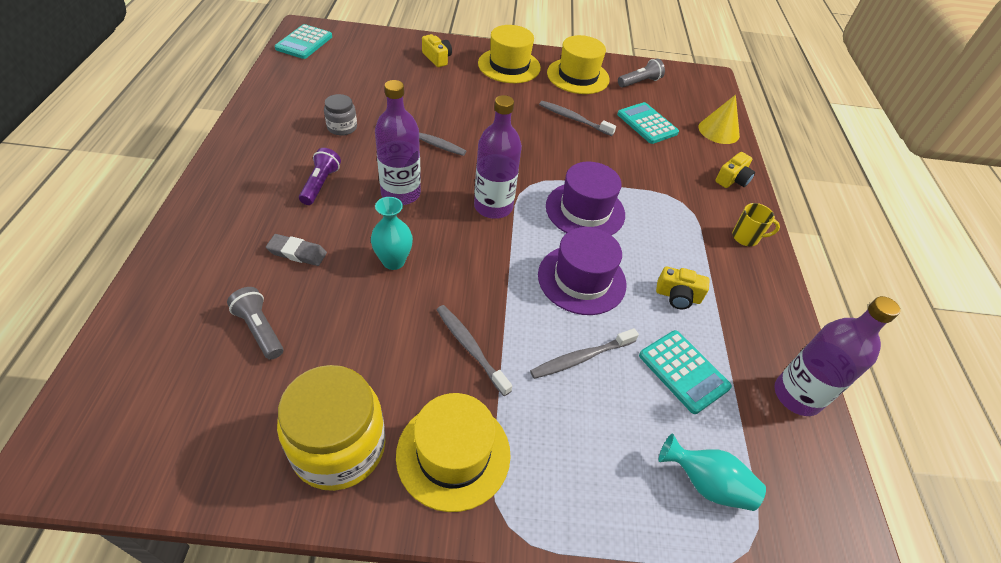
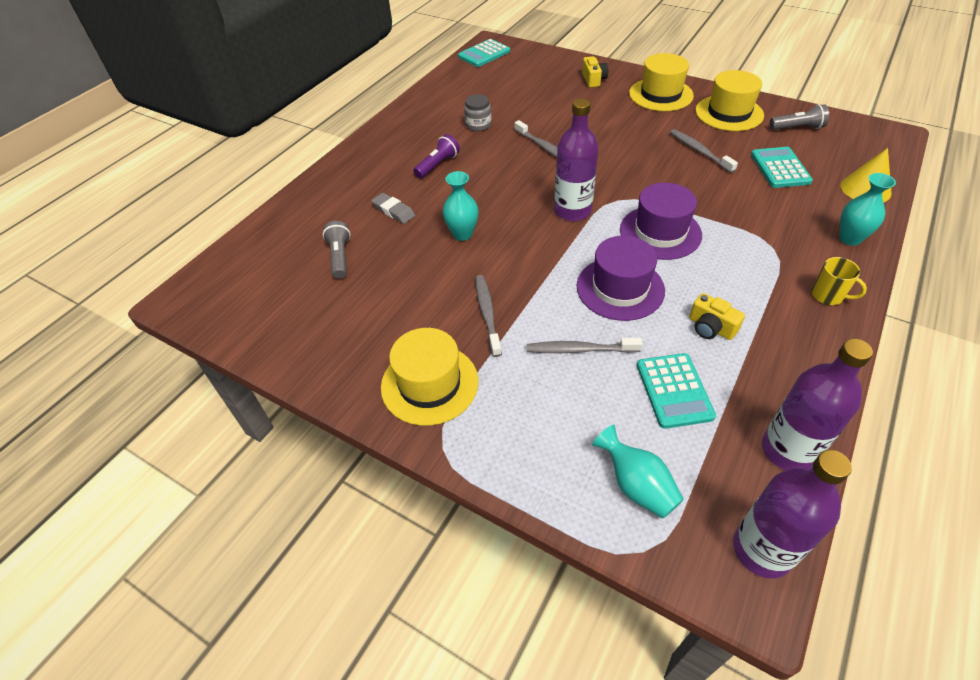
camera: 35 degrees right, 0 degrees up
(339, 447) = (351, 350): yellow jar -> none
(400, 193) = (497, 184): purple bottle -> purple bottle (762, 550)
(732, 179) = (850, 238): yellow camera -> turquoise vase

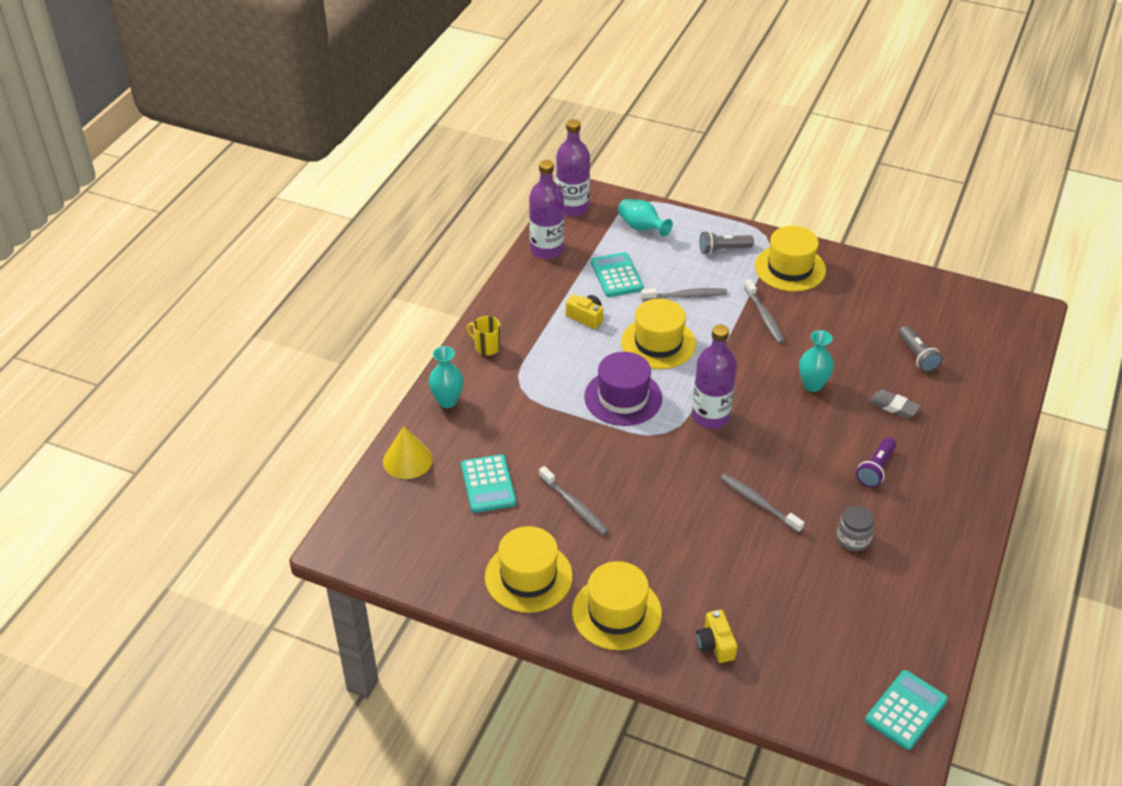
camera: 170 degrees right, 5 degrees down
(620, 288) = (658, 343): purple hat -> yellow hat
(797, 128) = (448, 552): grey flashlight -> grey flashlight (723, 249)

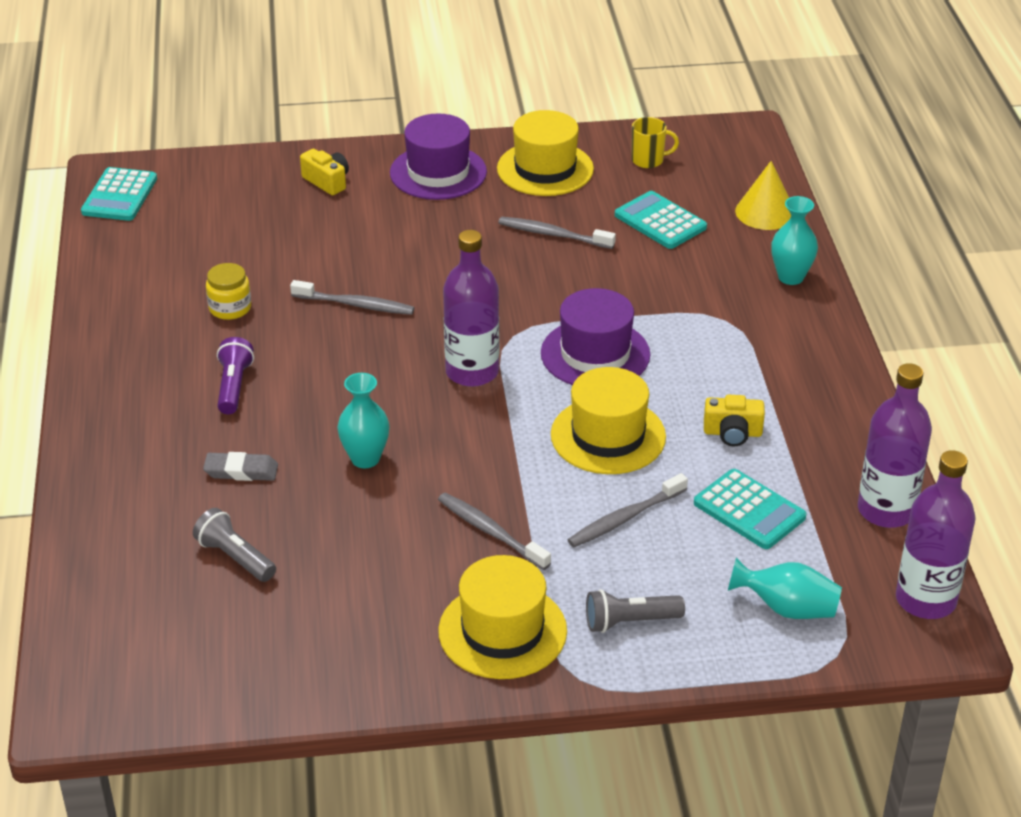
camera: 150 degrees right, 5 degrees down
(486, 347) = (814, 348): yellow mug -> yellow mug (648, 160)
(616, 612) = (438, 172): yellow hat -> purple hat
(723, 249) = (629, 622): grey flashlight -> grey flashlight turned 150 degrees counterclockwise
(853, 539) = (230, 308): grey jar -> yellow jar

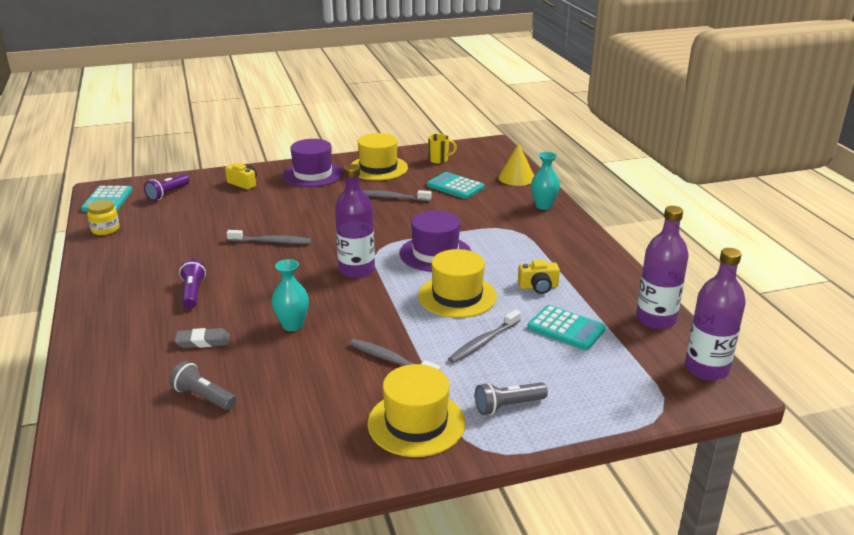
camera: 10 degrees left, 10 degrees down
(210, 191) = (168, 194): none -> purple flashlight
(230, 308) = (186, 250): yellow jar -> yellow jar (105, 229)
(787, 608) = (615, 385): turquoise vase -> none

